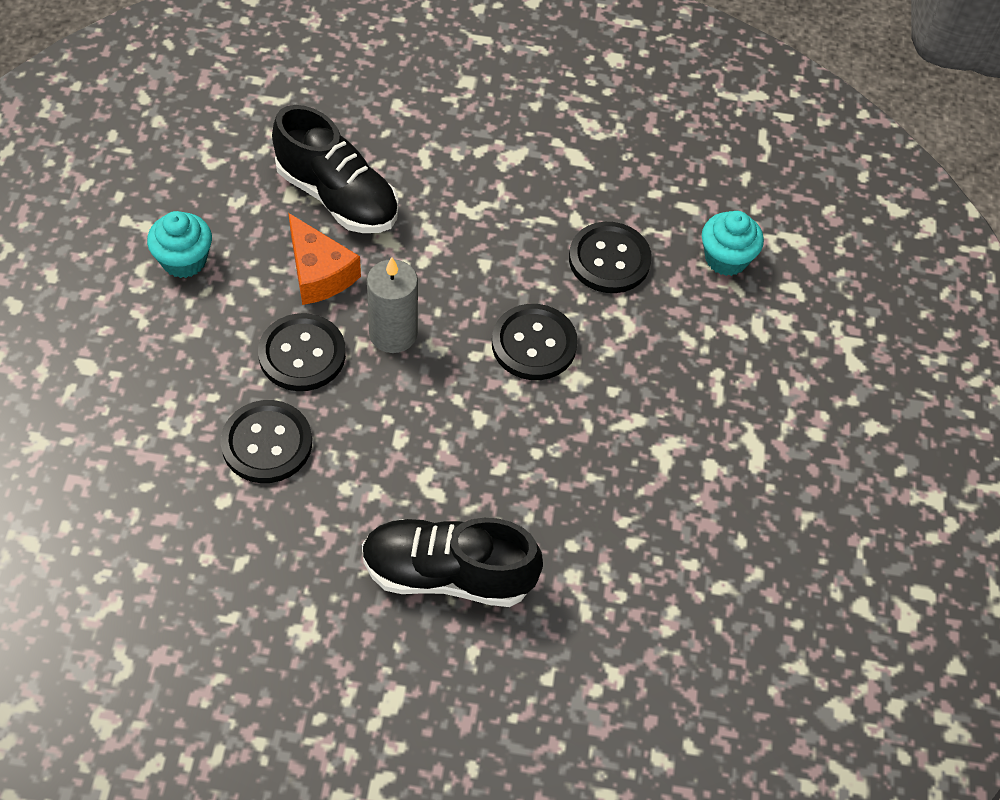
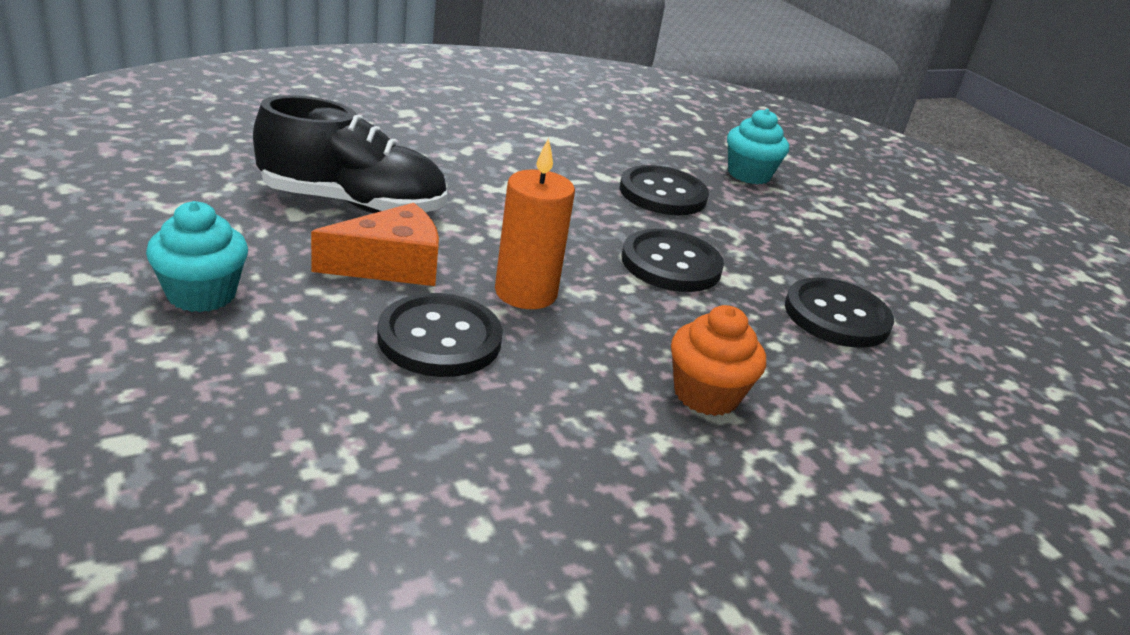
camera: 35 degrees left, 25 degrees down
(267, 443) = (480, 439): black button -> black button (836, 316)
(319, 273) = (390, 265): orange cheese -> orange cheese turned 45 degrees counterclockwise
(393, 334) = (525, 293): grey candle -> orange candle
(438, 472) = (706, 394): none -> orange cupcake
(448, 574) = (831, 489): black shoe -> none

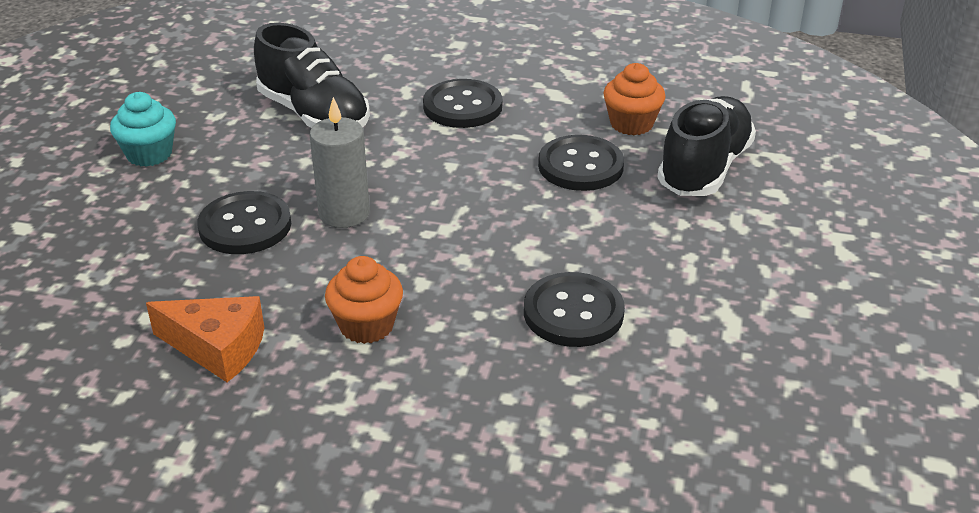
camera: 45 degrees right, 5 degrees up
(390, 265) = (280, 167): orange cheese -> orange cheese (217, 348)
(525, 293) = (344, 213): orange candle -> grey candle
(649, 152) = (631, 124): none -> orange cupcake
(671, 264) = (491, 226): black button -> black button (462, 106)
(749, 174) = (704, 169): turquoise cupcake -> black shoe

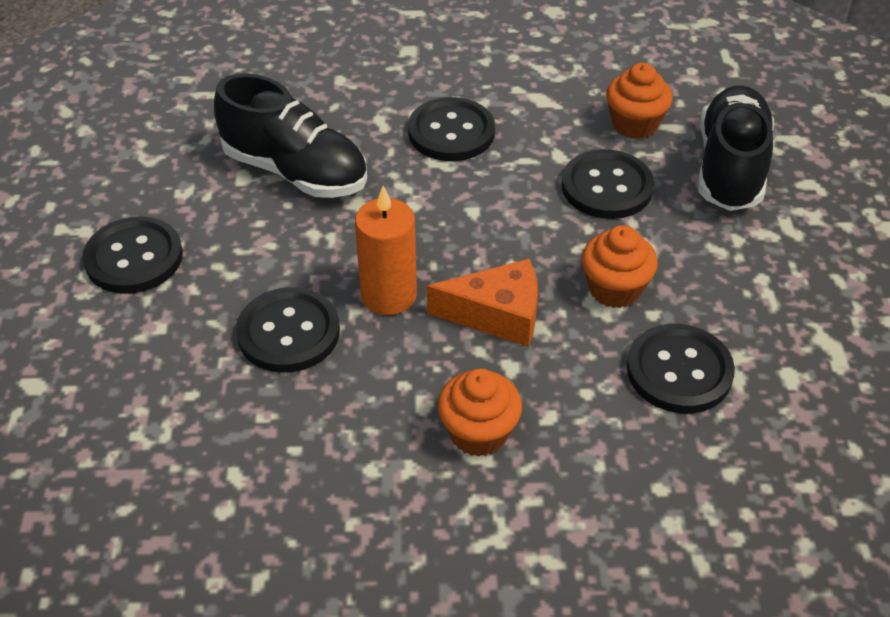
camera: 15 degrees left, 10 degrees up
(149, 154) = (134, 258): turquoise cupcake -> black button
(217, 348) = (334, 496): orange cheese -> orange cheese (497, 315)
(344, 213) = (388, 295): grey candle -> orange candle
(547, 241) = (614, 289): none -> orange cupcake

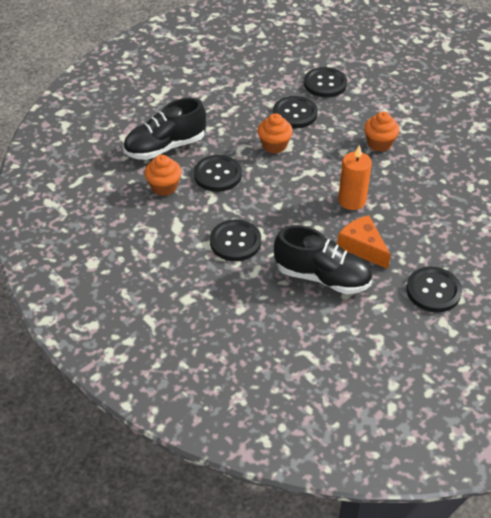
camera: 130 degrees left, 0 degrees up
(288, 332) = (403, 215): black button -> black button (325, 84)
(295, 171) = (322, 277): black shoe -> black shoe turned 120 degrees clockwise
(497, 315) = (324, 167): orange cheese -> orange cheese (362, 247)

